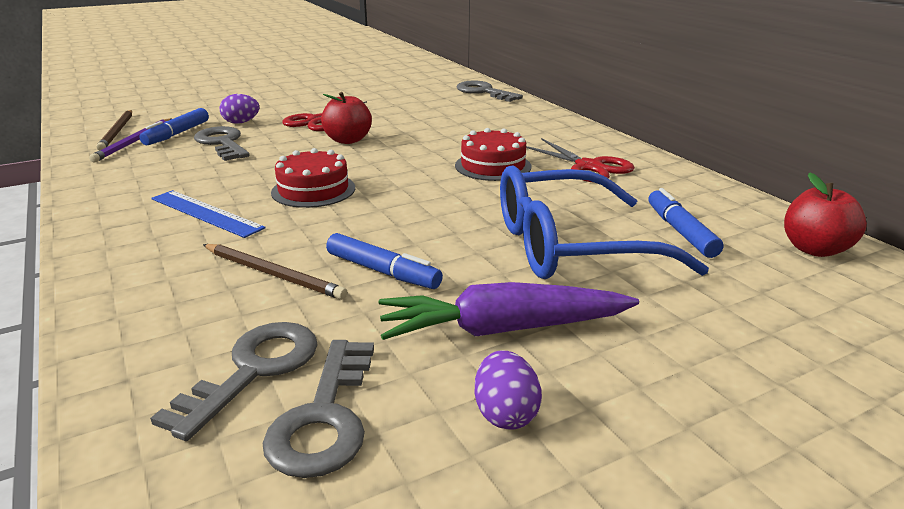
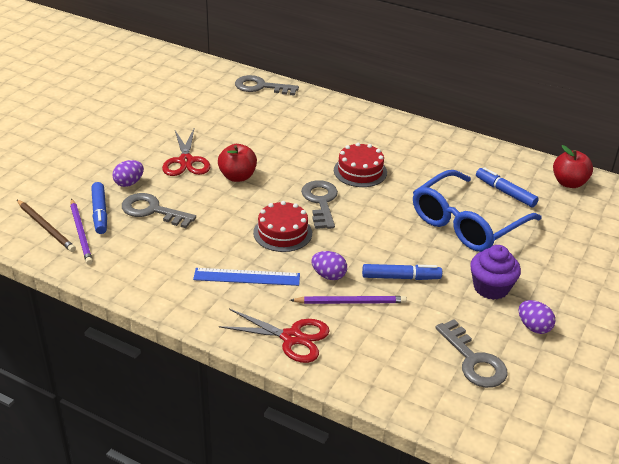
camera: 35 degrees left, 10 degrees up
(254, 370) = (418, 355): grey key -> grey key (320, 202)
(273, 274) = (351, 302): brown pencil -> purple pencil
(295, 240) = (328, 275): none -> purple egg
(503, 329) = (491, 288): purple carrot -> purple cupcake
(588, 167) = (413, 153): red scissors -> red scissors (292, 338)

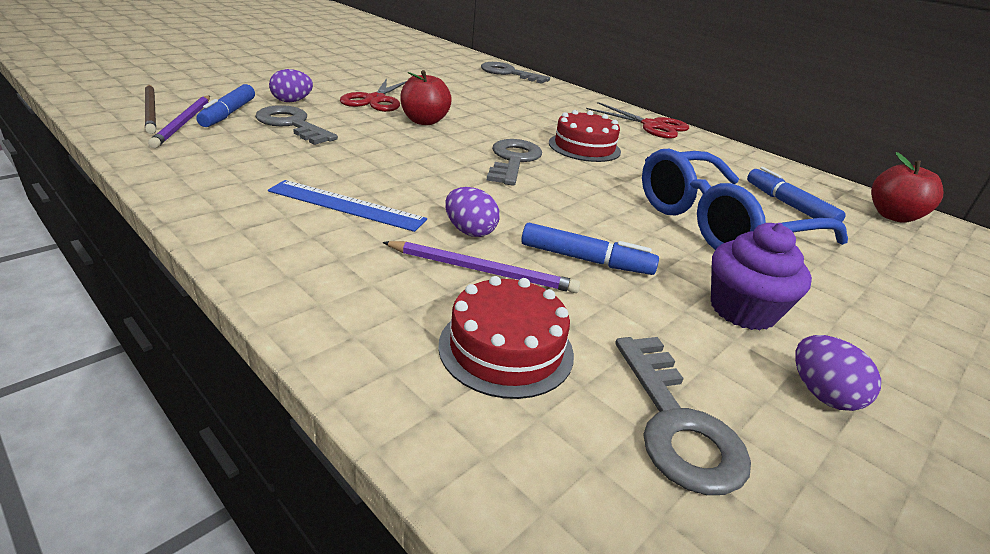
camera: 15 degrees right, 5 degrees down
(282, 233) = (438, 175): red cake -> red cake (506, 348)
(292, 338) = (345, 293): red scissors -> red scissors (652, 126)

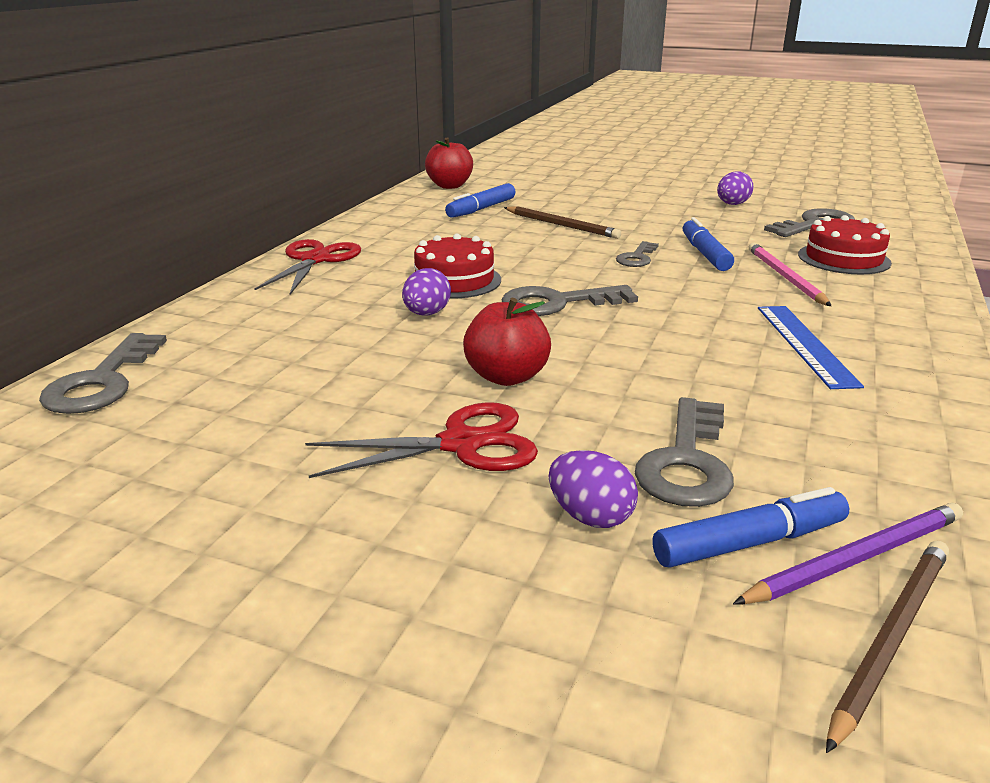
camera: 110 degrees left, 5 degrees down
(470, 231) = (742, 291): purple egg -> purple egg (426, 314)
(482, 270) = (785, 277): purple pencil -> pink pencil
(594, 221) = (637, 258): none -> grey key
(720, 223) = (561, 225): blue glasses -> brown pencil
(742, 310) = (683, 217): purple cupcake -> none

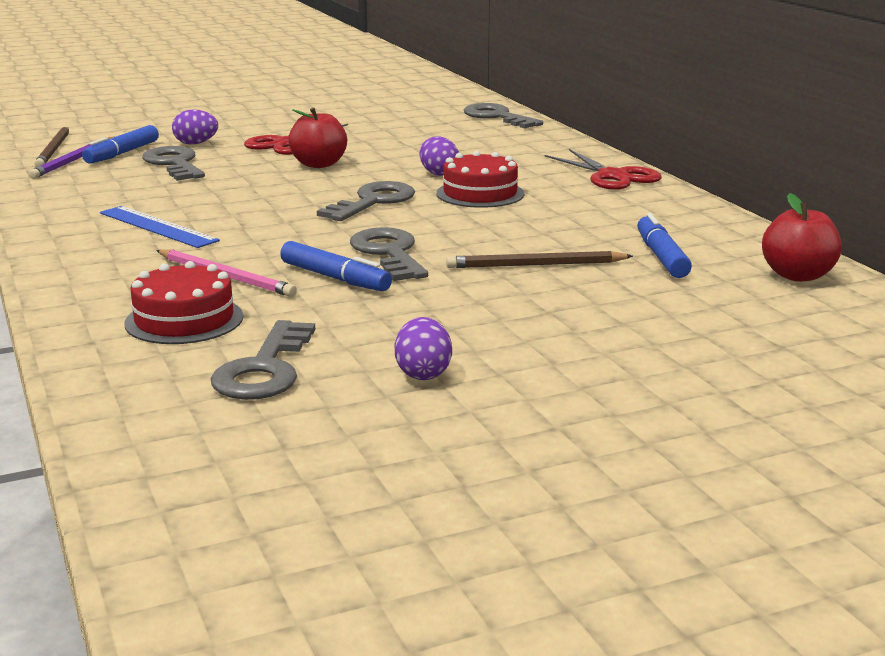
camera: 135 degrees right, 5 degrees down
(637, 258) = (389, 253): grey key -> grey key, size x1.66

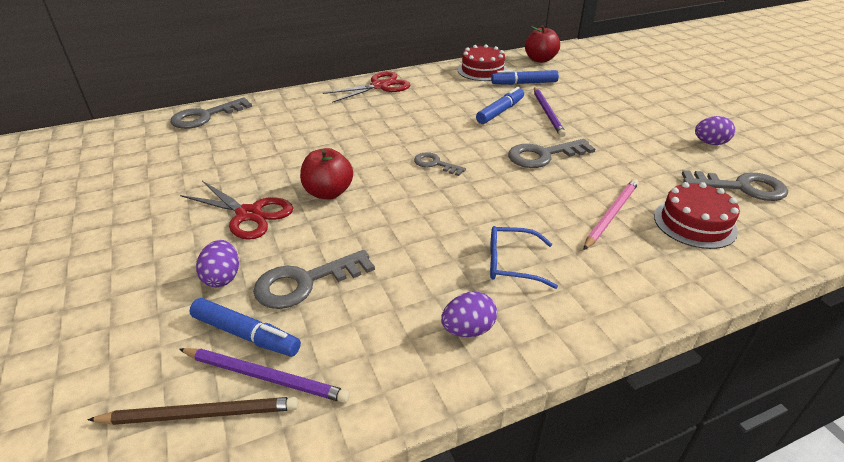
camera: 90 degrees left, 15 degrees up
(157, 227) = (511, 263): blue ruler -> blue glasses
(335, 278) = (595, 172): blue marker -> blue marker (500, 111)
(373, 202) = (435, 164): grey key -> grey key, size x0.60
(438, 173) = (365, 140): purple egg -> purple egg (468, 329)
(480, 193) = (415, 126): red cake -> red cake (482, 70)
(535, 265) = (547, 113): brown pencil -> purple pencil

